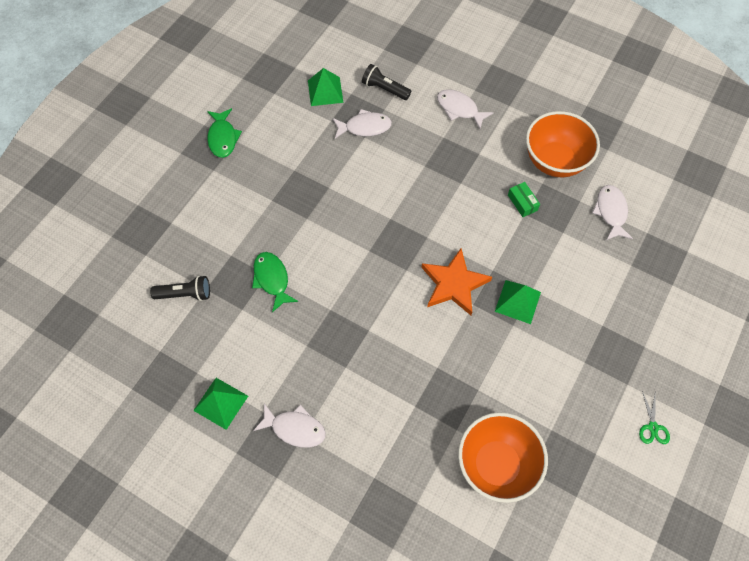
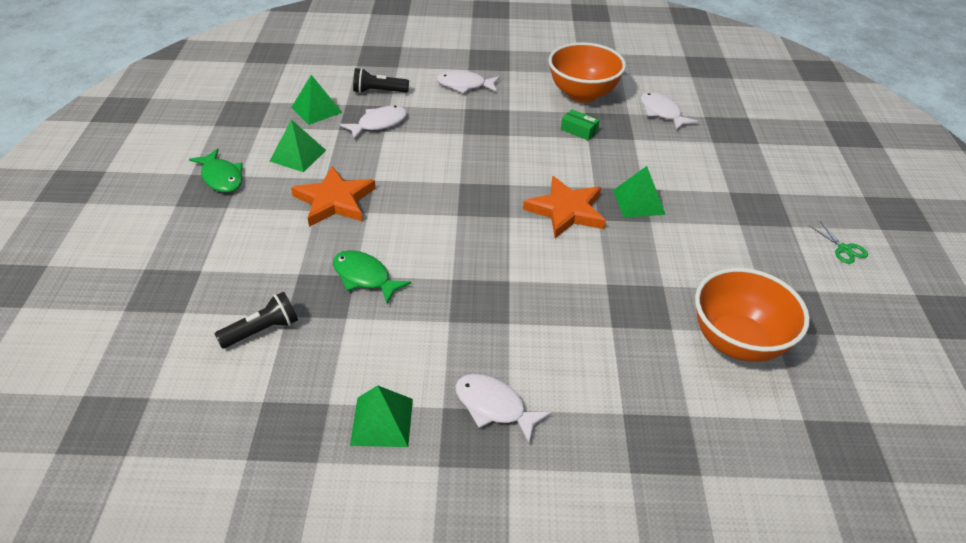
camera: 30 degrees left, 20 degrees down
(286, 137) = (298, 155): none -> green pyramid
(289, 196) = (334, 201): none -> orange star
(295, 428) = (494, 407): white fish -> white fish turned 135 degrees counterclockwise

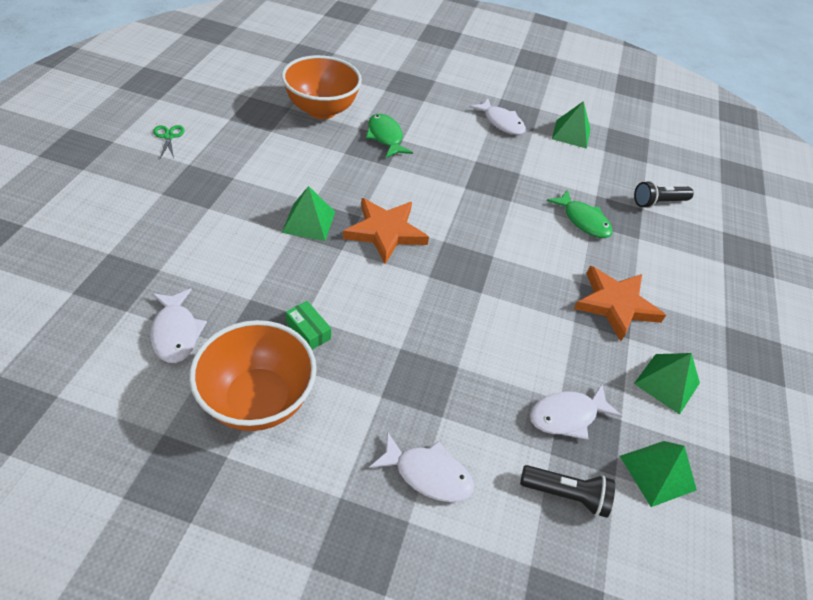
camera: 170 degrees left, 5 degrees up
(221, 177) = (747, 370): green fish -> green fish (385, 137)

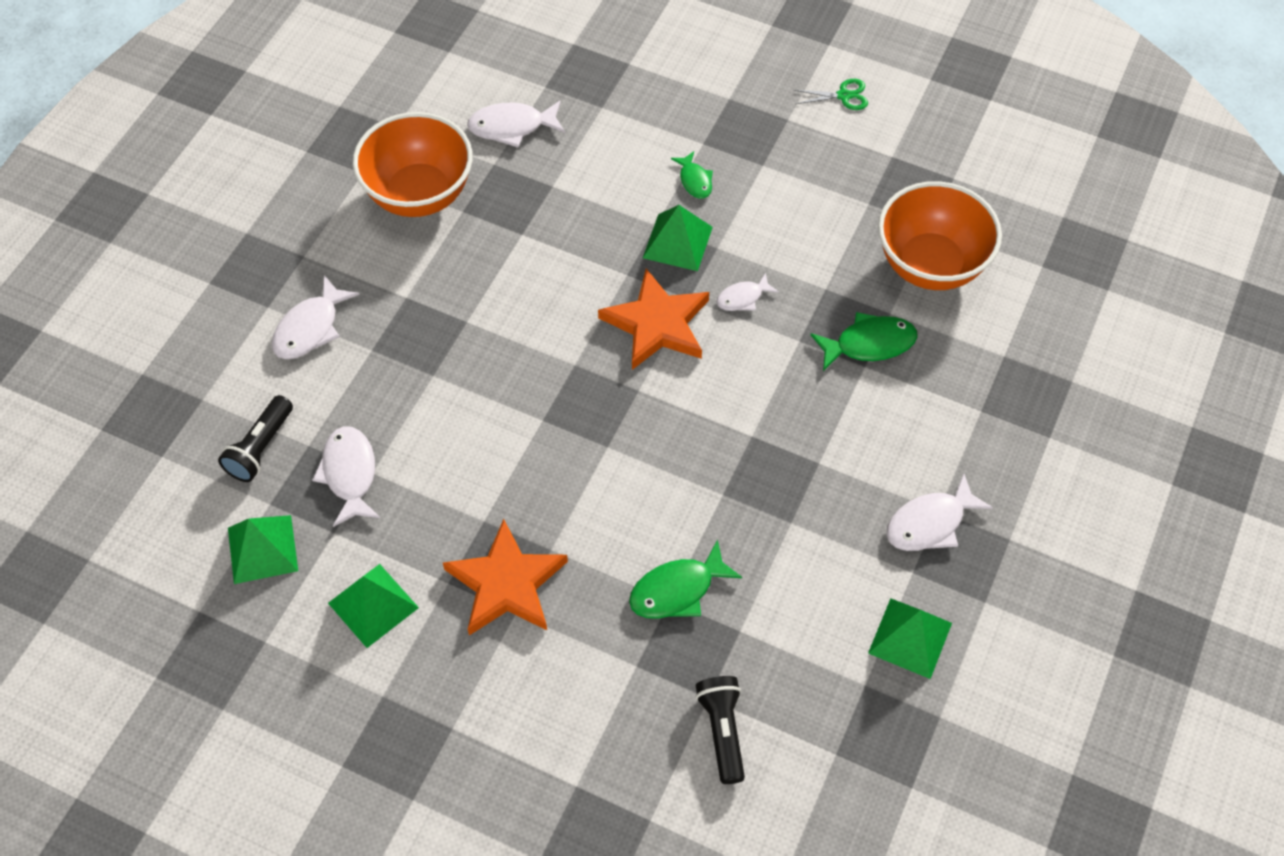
camera: 105 degrees right, 10 degrees up
(247, 212) = (695, 180): none -> green fish
(308, 331) = (501, 237): green box -> none
(356, 189) = (743, 298): none -> white fish

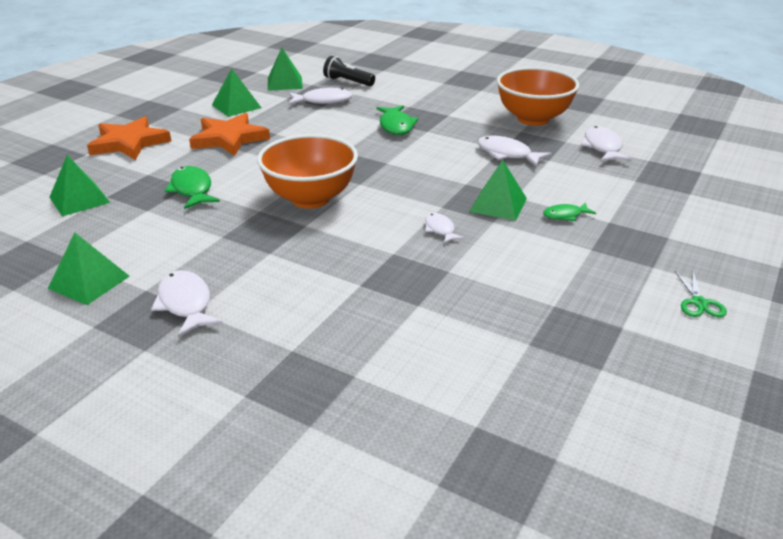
camera: 95 degrees right, 25 degrees down
(310, 328) = (427, 92): white fish -> white fish (507, 154)
(657, 324) = (418, 193): orange star -> orange star (129, 143)
(722, 731) = (79, 199): black flashlight -> green pyramid
(869, 344) = (383, 289): green fish -> green fish (396, 126)
(930, 265) = (476, 337): orange bowl -> orange bowl (310, 198)

